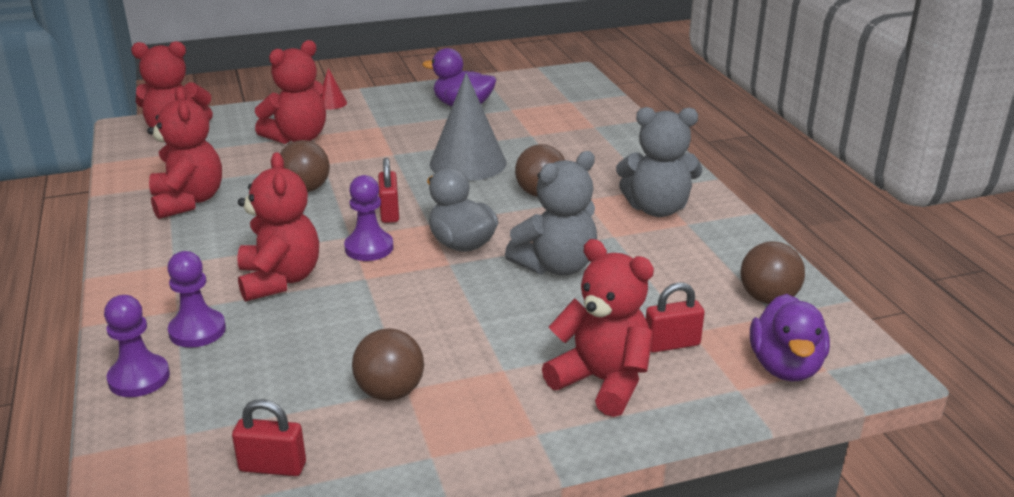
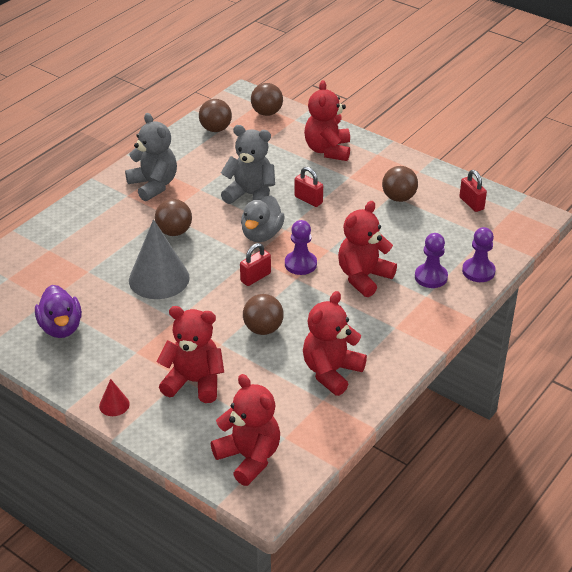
camera: 125 degrees left, 10 degrees up
(671, 344) = (281, 142): red padlock -> red padlock (308, 200)
(785, 367) = (267, 113): purple duck -> brown ball

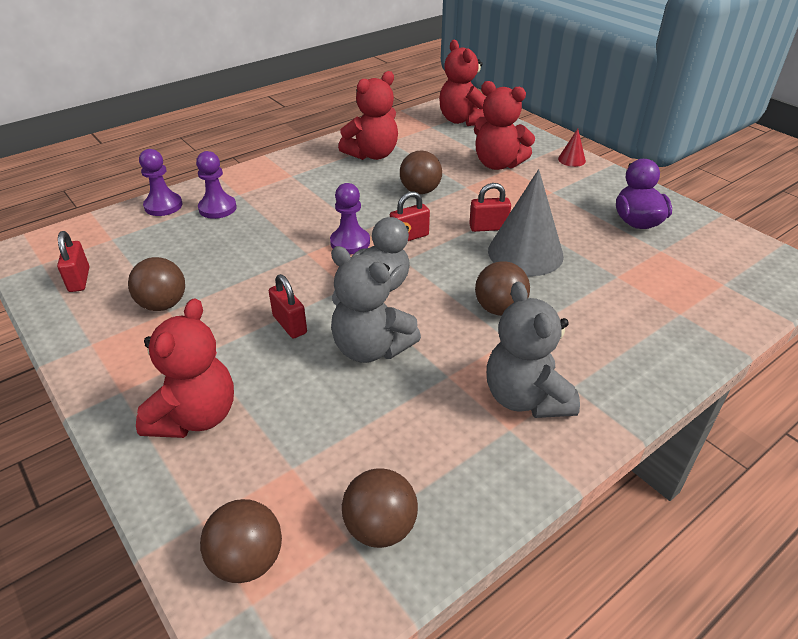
camera: 165 degrees left, 0 degrees up
(192, 298) = (488, 227): none -> red padlock
(363, 277) = (288, 219): red teddy bear -> none

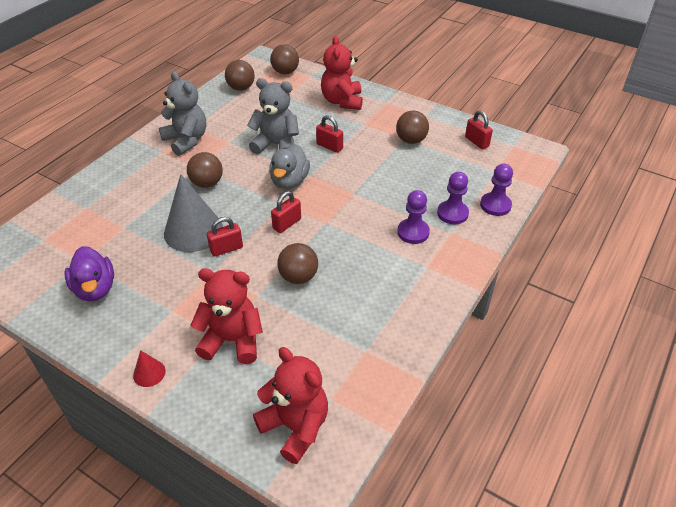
camera: 160 degrees right, 5 degrees up
(350, 242) = (328, 208): purple pawn -> purple pawn (413, 232)
(372, 154) = (371, 319): red teddy bear -> none

